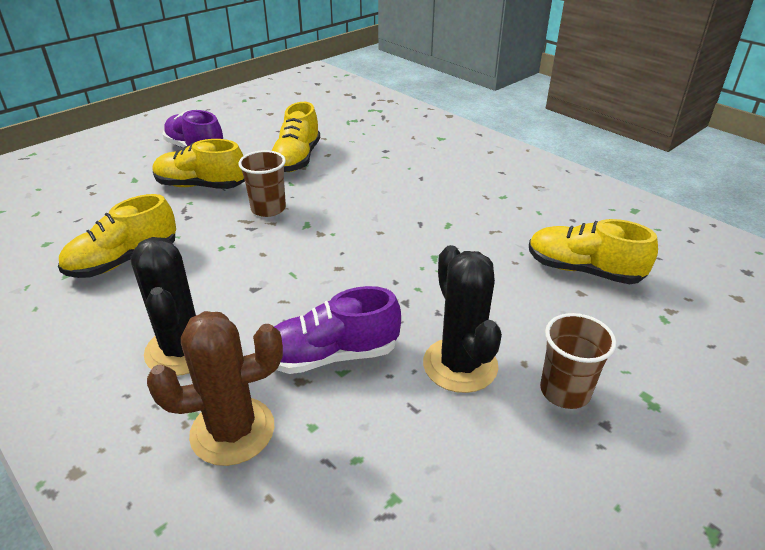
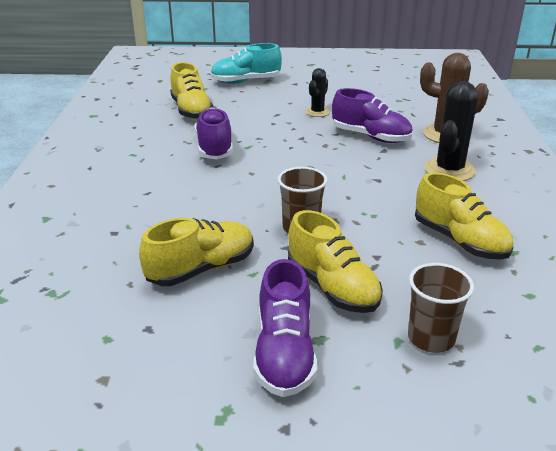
camera: 135 degrees left, 5 degrees down
(124, 261) = (459, 241): yellow shoe -> yellow shoe turned 45 degrees clockwise
(459, 238) = (214, 147): none -> purple shoe
(460, 365) = (317, 112): black cactus -> black cactus, size x0.58
(565, 391) = (291, 92): brown cup -> brown cup (431, 338)
(665, 374) = (246, 81): none -> turquoise shoe

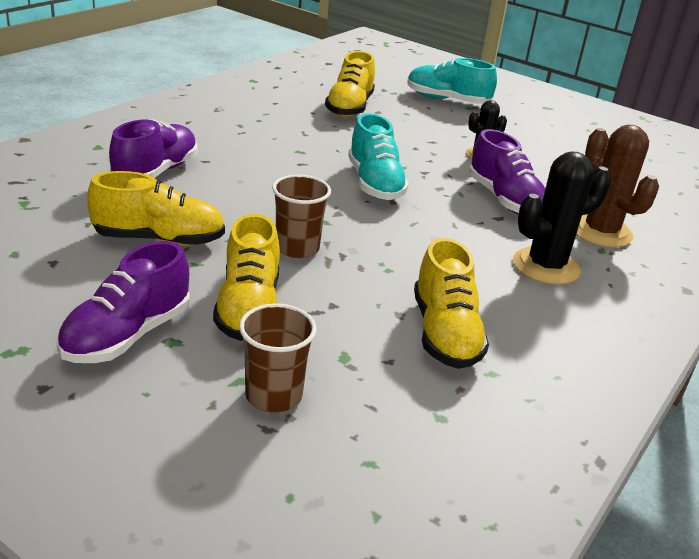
camera: 30 degrees right, 0 degrees up
(214, 147) = (322, 147): purple shoe -> purple shoe (156, 172)
(284, 159) = (374, 184): none -> turquoise shoe

